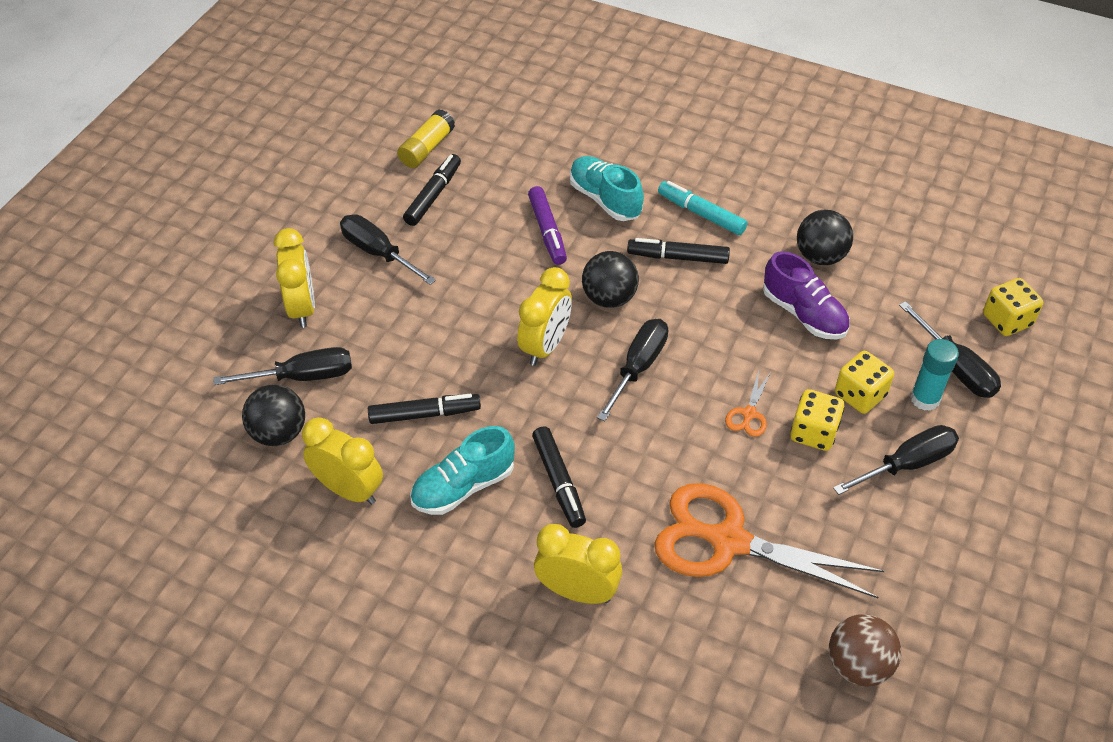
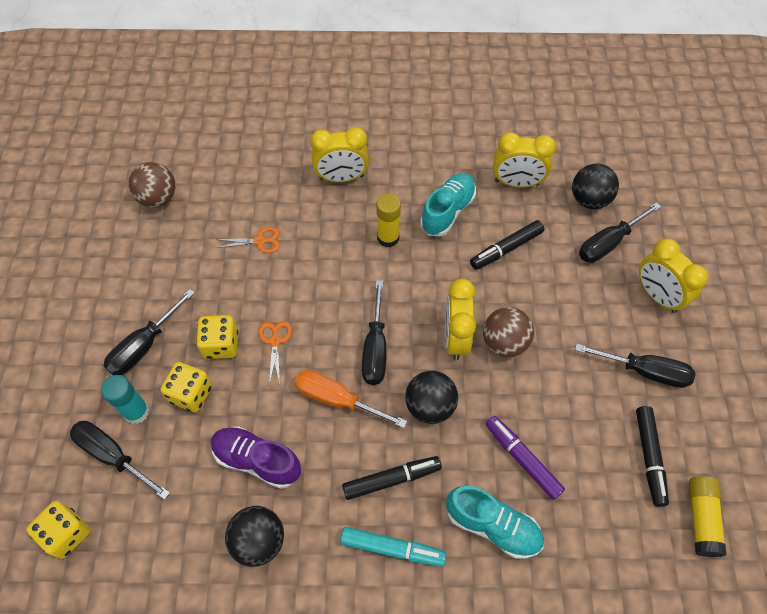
camera: 155 degrees right, 10 degrees up
(497, 324) = (504, 342): none -> brown ball
(559, 482) = (388, 238): black marker -> yellow glue stick
(702, 335) = (337, 399): none -> orange screwdriver
(728, 541) = (260, 241): orange scissors -> orange scissors, size x0.41

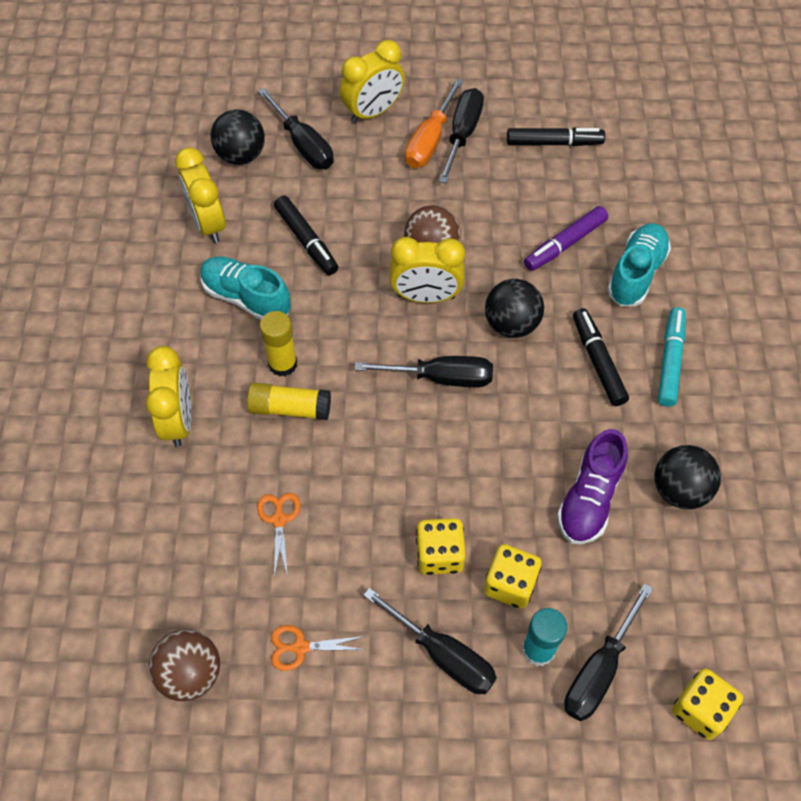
camera: 90 degrees left, 0 degrees up
(275, 341) = (433, 489): orange scissors -> orange scissors (300, 647)
(337, 399) = (509, 416): orange screwdriver -> orange screwdriver (430, 140)
(516, 183) = (208, 223): yellow clock -> yellow clock turned 150 degrees clockwise
(701, 518) = (609, 113): yellow glue stick -> yellow glue stick (290, 408)

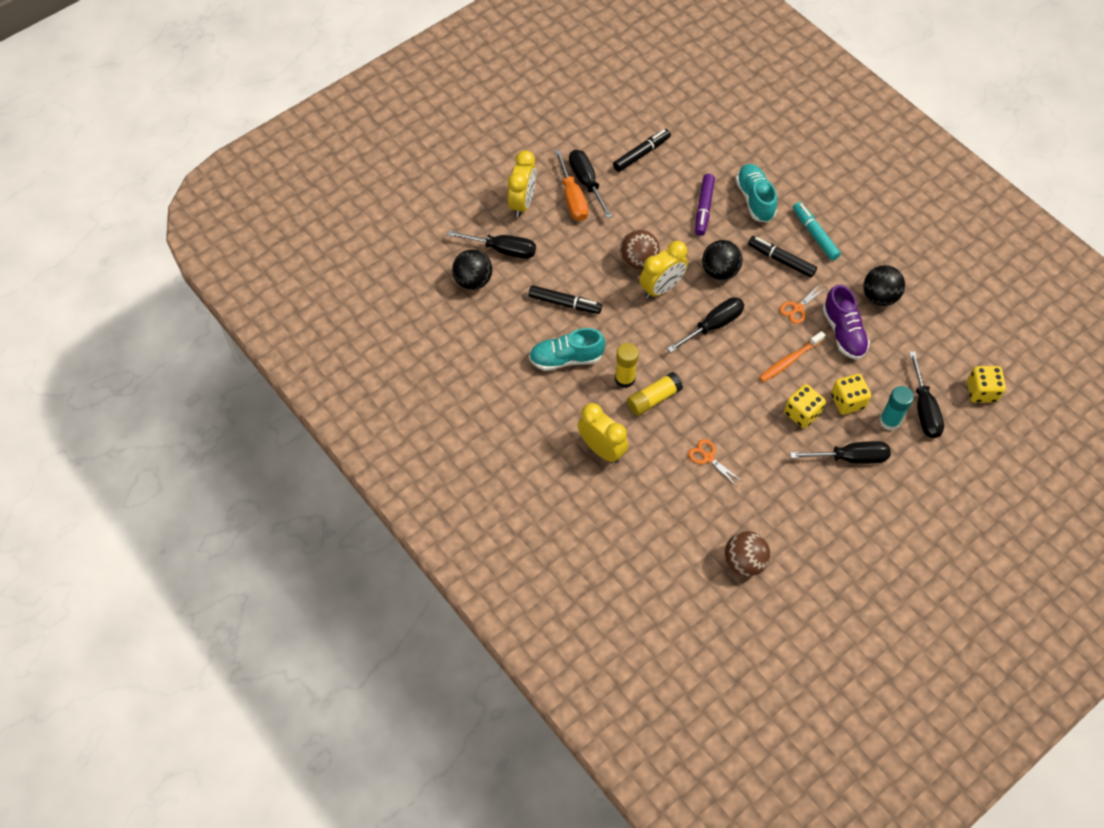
camera: 40 degrees left, 0 degrees up
(208, 223) = (498, 333): yellow clock -> none
(300, 647) = (782, 508): orange scissors -> orange scissors (797, 308)
(489, 482) = (790, 360): none -> orange toothbrush

